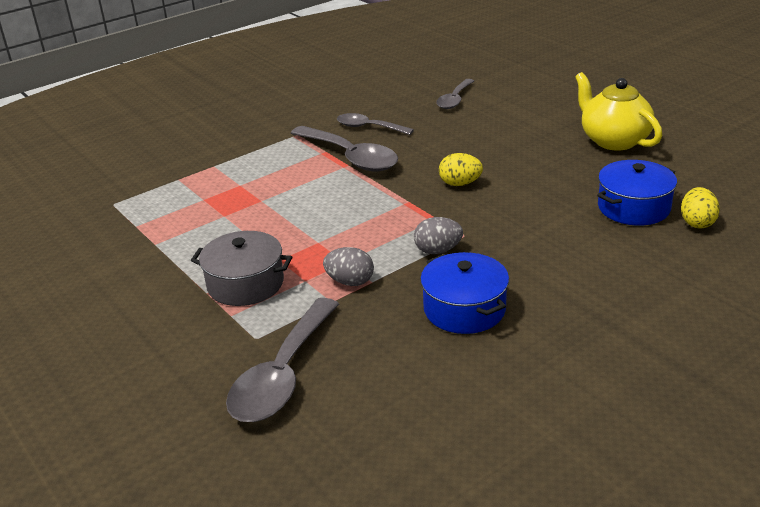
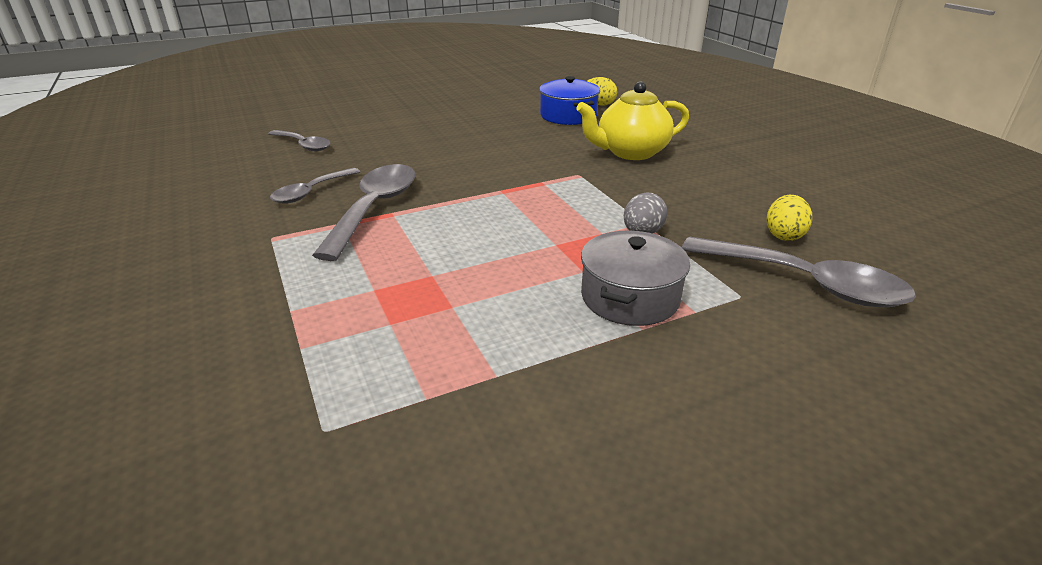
camera: 80 degrees left, 0 degrees up
(350, 157) = (374, 209): grey spoon -> grey spoon turned 45 degrees counterclockwise
(438, 250) = (600, 187): grey egg -> none
(460, 184) = (484, 164): yellow egg -> yellow egg (784, 235)
(464, 309) = (697, 188): blue pot -> none
(613, 140) = (459, 105): yellow teapot -> yellow teapot (631, 152)

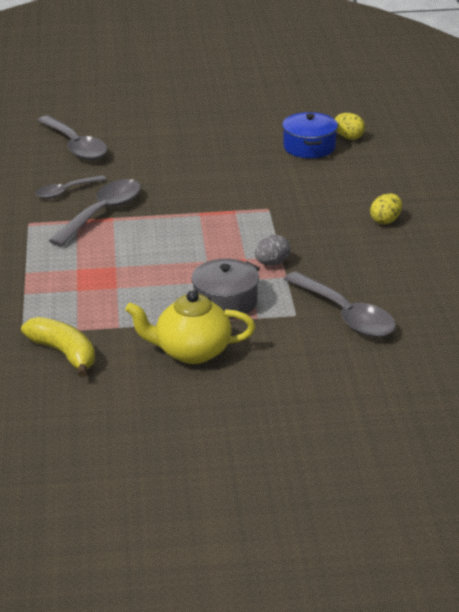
camera: 20 degrees right, 0 degrees up
(303, 145) = (75, 146): grey spoon -> grey spoon, size x1.66
(426, 459) = (64, 353): none -> yellow banana
(631, 152) = (328, 194): yellow teapot -> yellow teapot (192, 351)
(784, 235) = (371, 283): yellow egg -> yellow egg (385, 220)

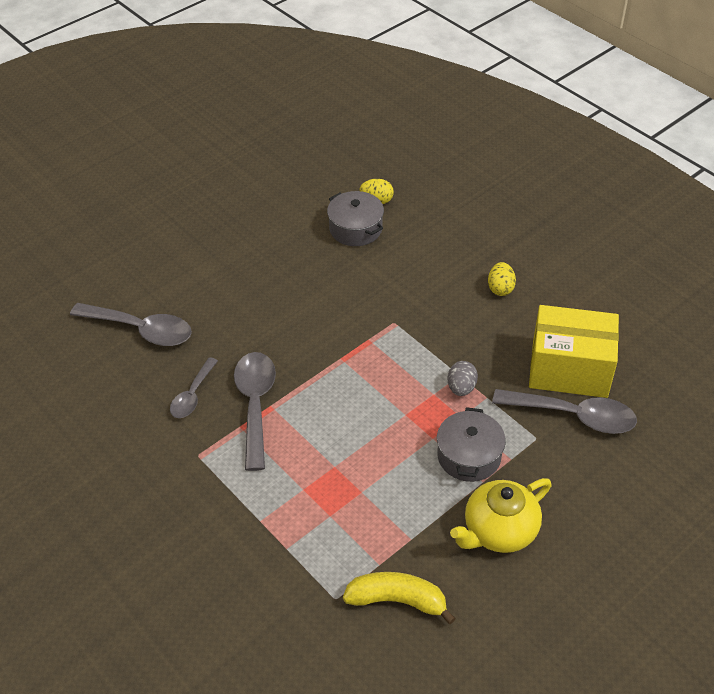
camera: 35 degrees left, 15 degrees up
(309, 147) = (355, 229): blue pot -> grey pot
(380, 287) = (569, 369): none -> yellow box

